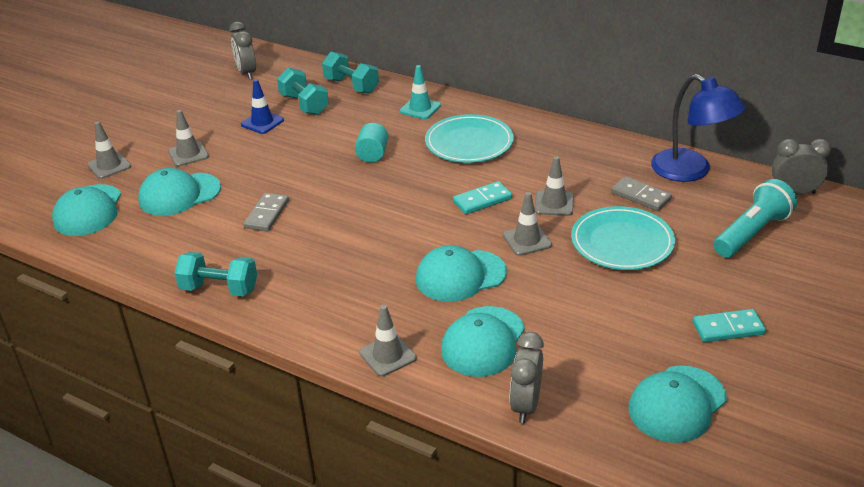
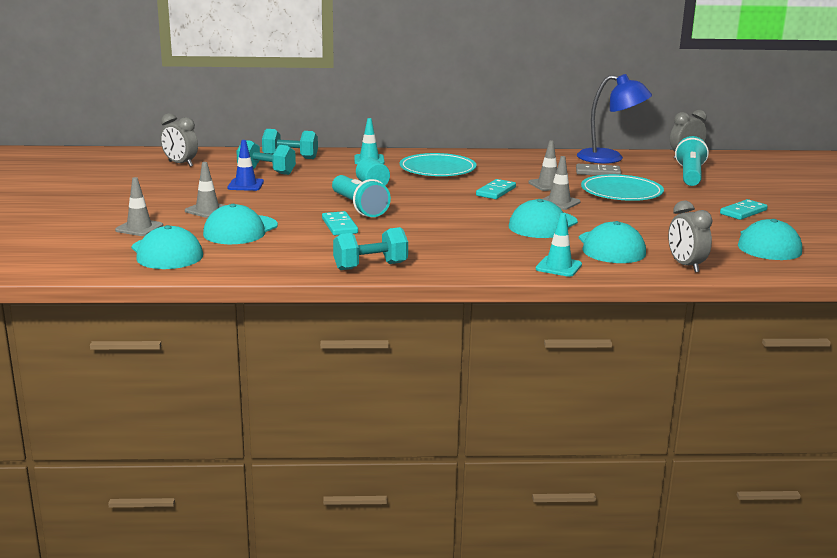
camera: 35 degrees left, 15 degrees down
(266, 214) = (339, 226): grey domino -> turquoise domino
(318, 188) = (359, 207): none -> turquoise flashlight
(388, 355) = (558, 267): grey traffic cone -> turquoise traffic cone

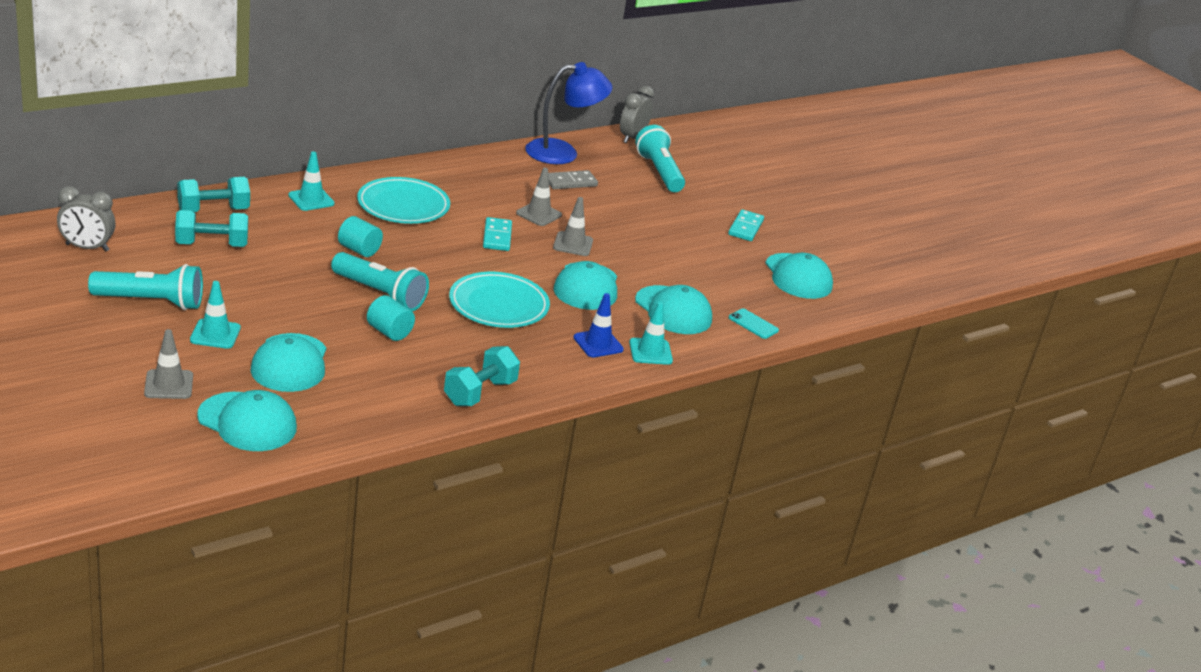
camera: 35 degrees left, 10 degrees up
(186, 191) = (151, 302): none -> turquoise flashlight
(207, 210) = (215, 334): grey traffic cone -> turquoise traffic cone
(245, 185) = (213, 276): blue traffic cone -> blue traffic cone (598, 343)
(339, 226) = (389, 332): turquoise domino -> turquoise cylinder
(621, 192) = (618, 215): turquoise plate -> turquoise plate (498, 305)
(685, 265) = (753, 324): grey clock -> turquoise phone

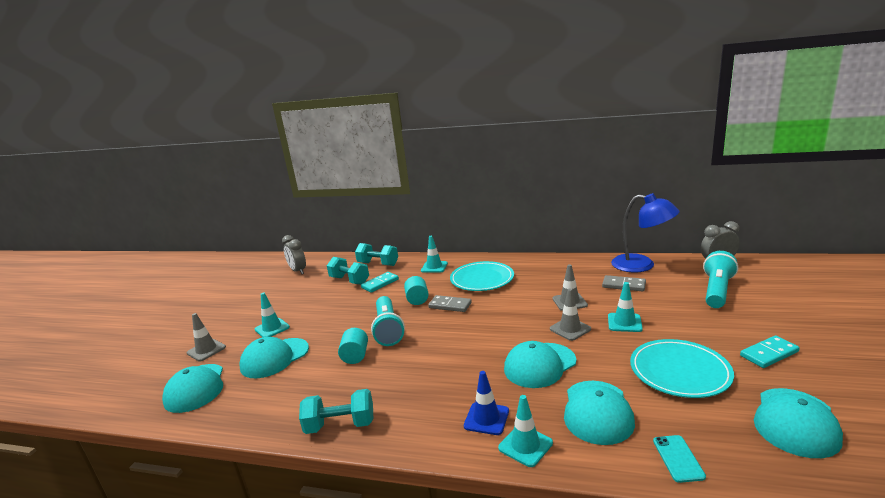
camera: 55 degrees right, 10 degrees down
(151, 302) = (277, 303): turquoise flashlight -> none
(412, 248) = (450, 305): none -> grey domino
(497, 236) = (517, 311): turquoise domino -> turquoise domino (380, 283)
(498, 305) = (452, 359): turquoise plate -> turquoise plate (679, 371)
(614, 225) = (624, 323): none -> turquoise traffic cone

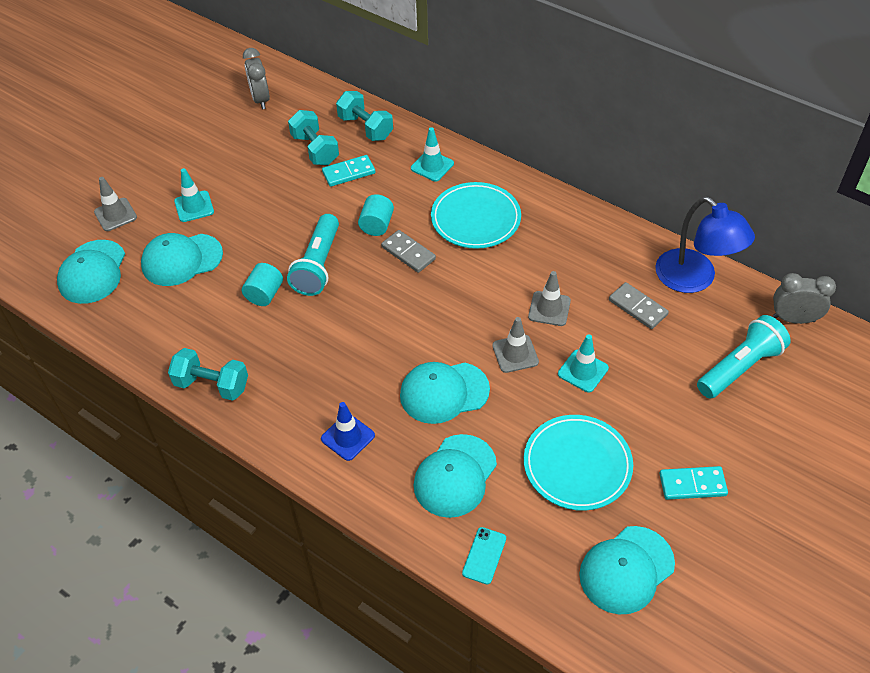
camera: 20 degrees right, 30 degrees up
(525, 445) = (363, 483): turquoise traffic cone -> none

